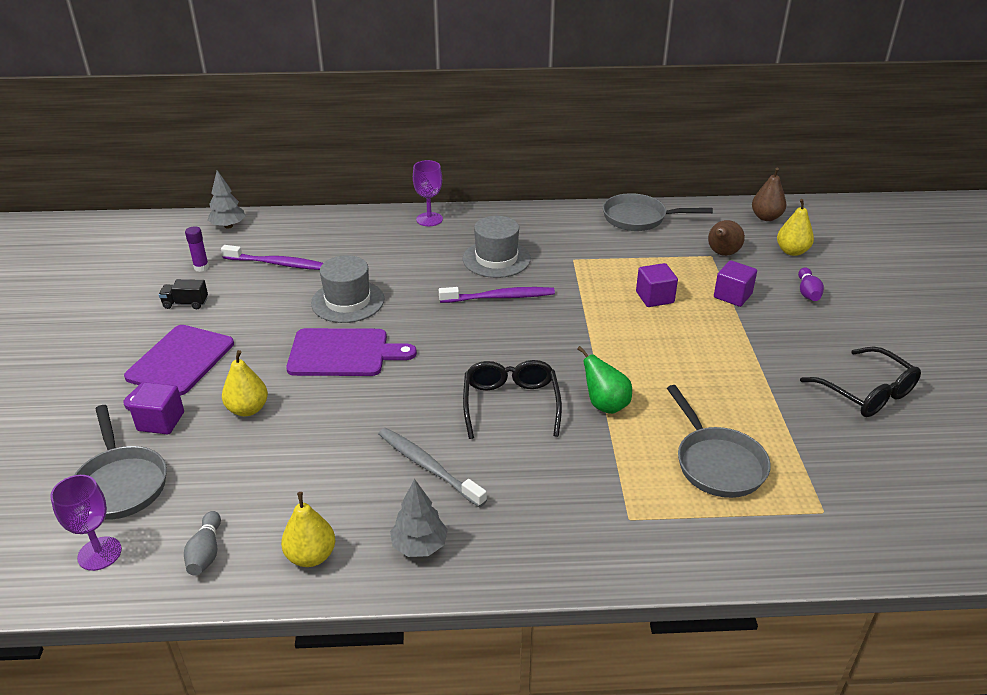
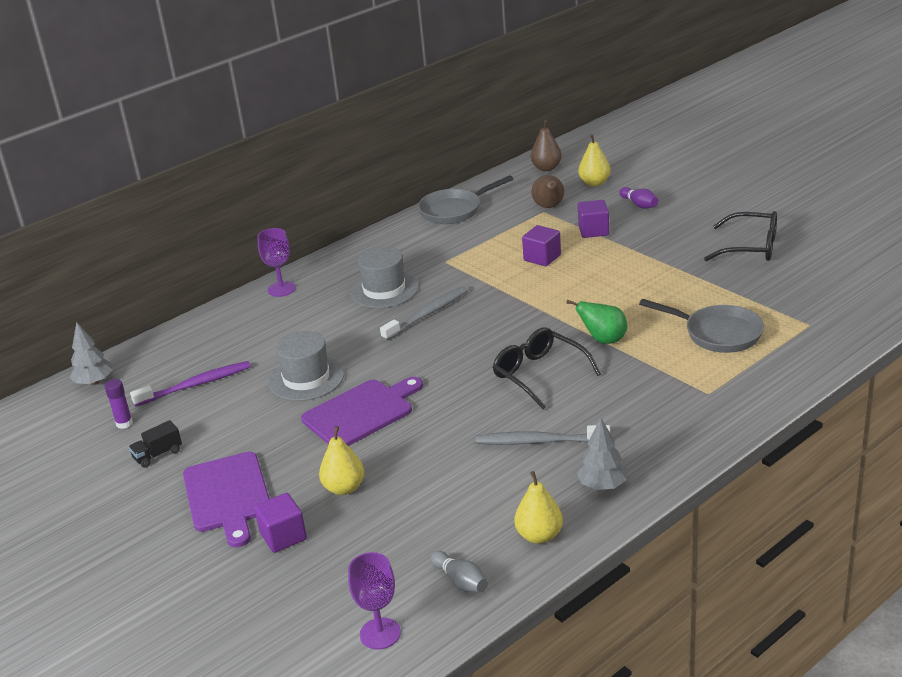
camera: 35 degrees left, 5 degrees down
(121, 484) = (321, 589): grey pan -> none
(499, 297) = (427, 314): purple toothbrush -> grey toothbrush

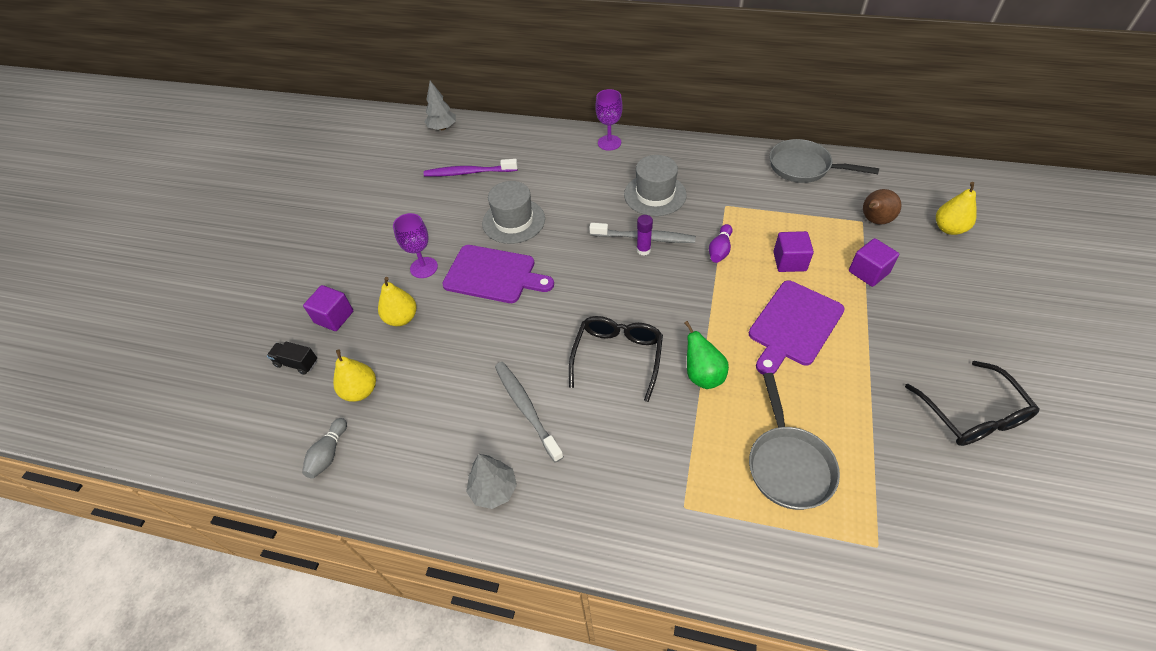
camera: 55 degrees right, 20 degrees up
(124, 423) = (409, 167): purple glue stick -> purple glue stick (643, 250)
(158, 455) = (386, 202): black truck -> black truck (297, 363)
(195, 385) = (469, 172): purple toothbrush -> purple toothbrush turned 150 degrees clockwise
(227, 496) = (362, 262): purple cutting board -> purple cutting board (793, 325)
(380, 633) = (254, 435): purple goblet -> purple goblet (424, 267)
(539, 535) = (405, 478): yellow pear -> yellow pear (360, 391)
(546, 168) = (935, 183): brown pear -> none
(639, 205) = (949, 281): purple bowling pin -> purple bowling pin (720, 250)

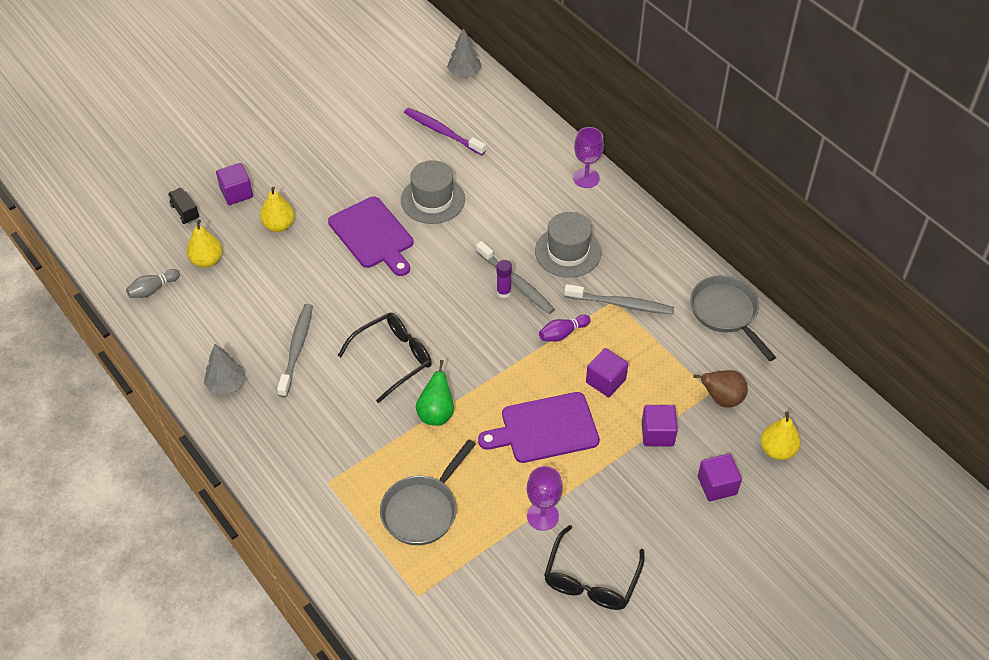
camera: 35 degrees right, 0 degrees up
(424, 267) = (330, 195): purple goblet -> purple goblet (542, 516)
(733, 205) = (621, 304): none -> grey toothbrush
(949, 278) = (717, 485): none -> purple cube

